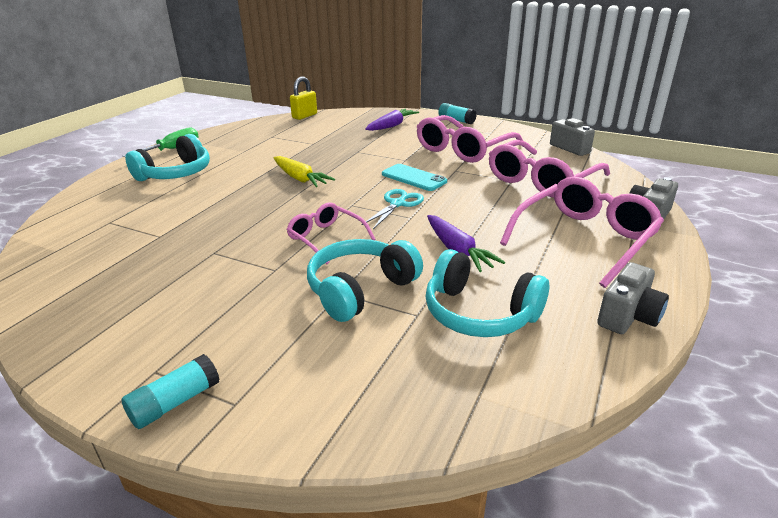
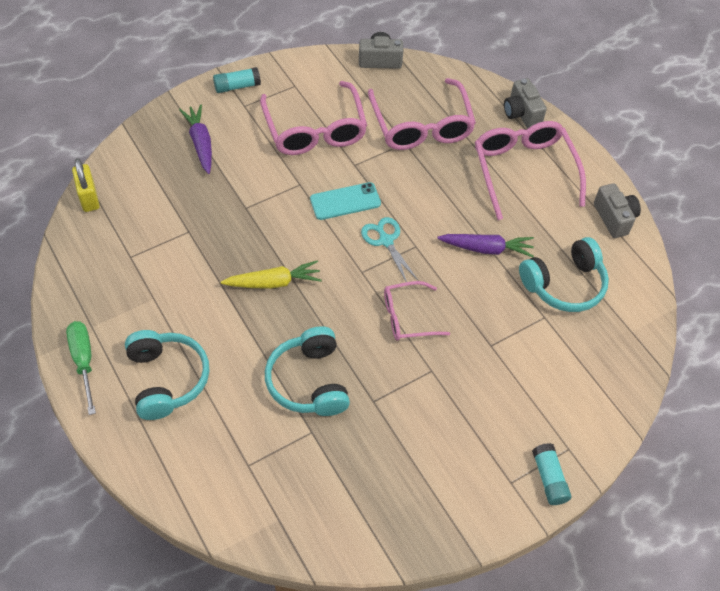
camera: 60 degrees left, 25 degrees up
(360, 289) = (495, 332): turquoise headphones -> turquoise headphones (309, 381)

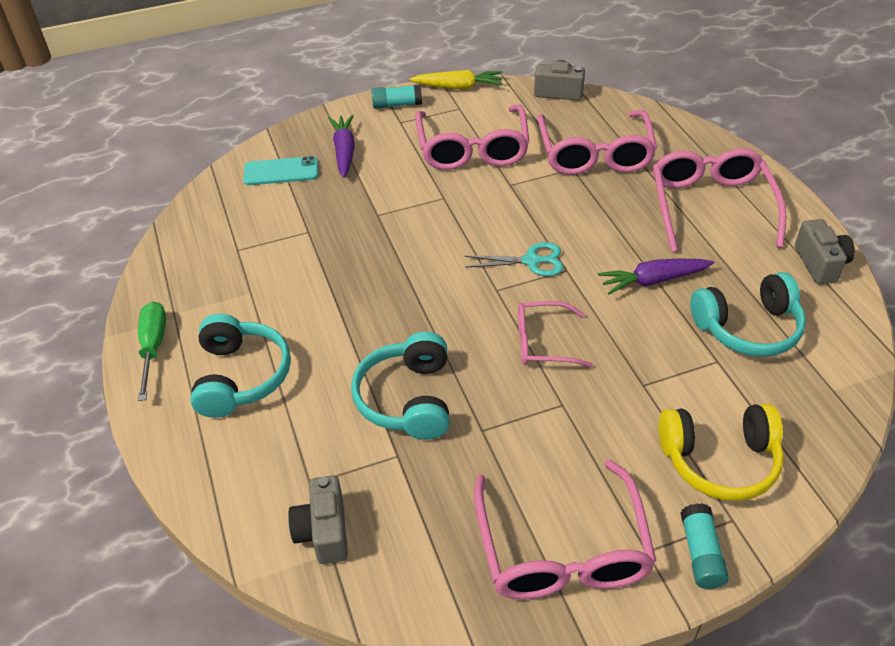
camera: 15 degrees right, 10 degrees down
(89, 198) = (211, 191): yellow padlock -> none
(273, 282) = (390, 290): yellow carrot -> yellow carrot (458, 87)
(345, 201) = (492, 218): turquoise phone -> turquoise phone (281, 171)
(386, 240) = (532, 261): turquoise scissors -> turquoise scissors turned 105 degrees clockwise
(450, 491) = (562, 550): none -> pink glasses
(486, 249) = (653, 281): purple carrot -> purple carrot turned 150 degrees clockwise
(521, 113) = (715, 151): grey camera -> grey camera (323, 531)
(554, 402) = (719, 461): none -> yellow headphones

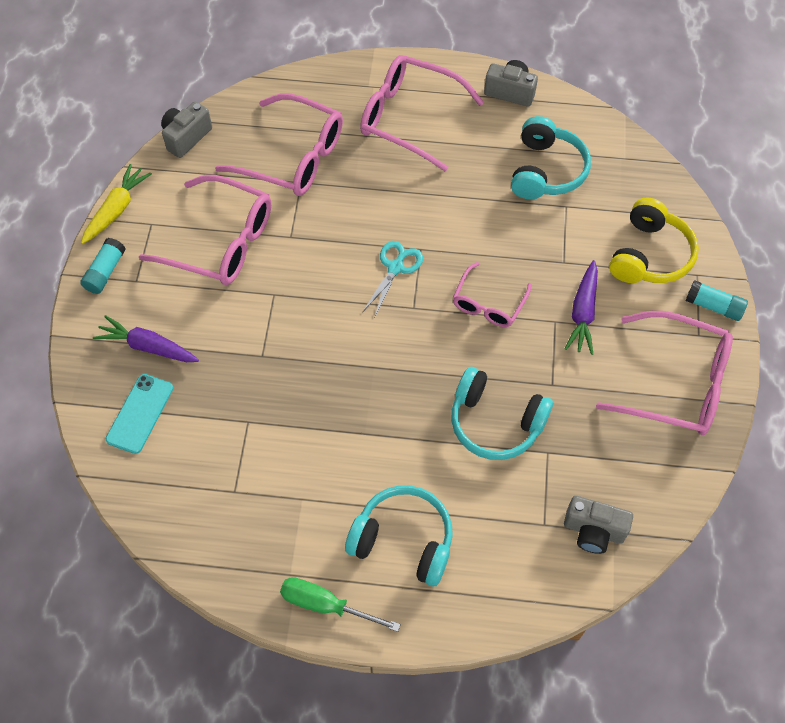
camera: 65 degrees left, 15 degrees up
(653, 281) = (466, 199): purple carrot -> purple carrot (583, 313)

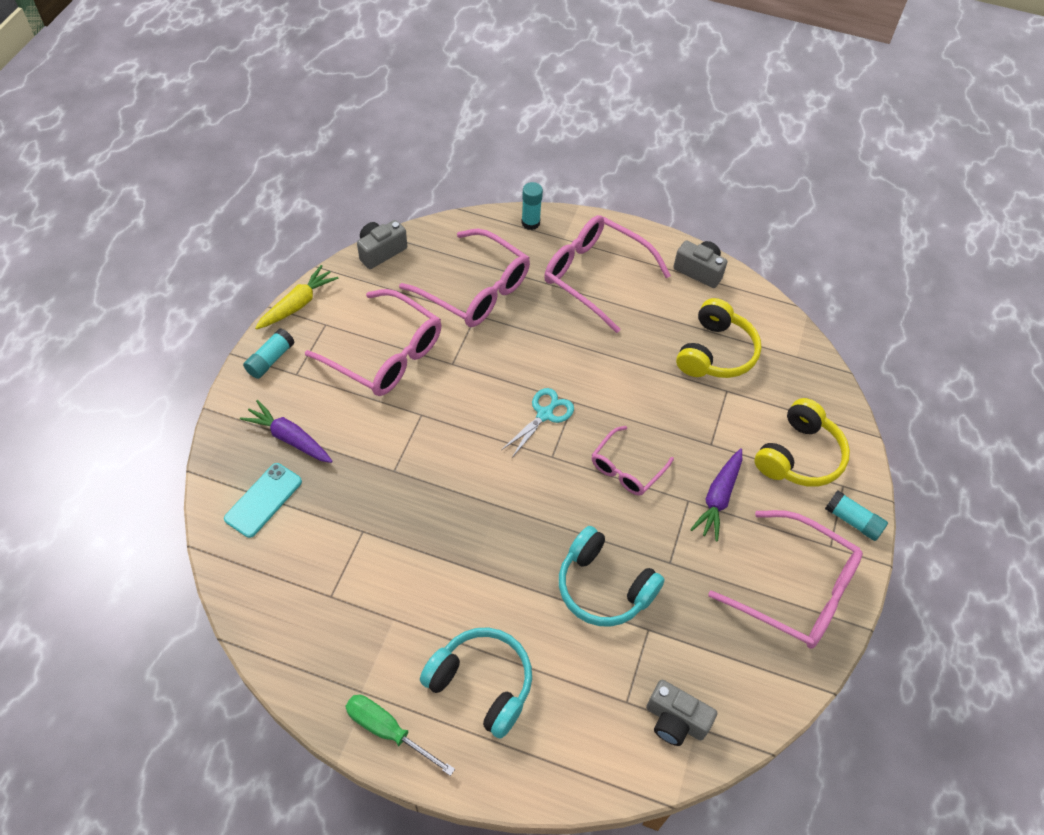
camera: 10 degrees right, 5 degrees down
(330, 76) = (530, 223): none -> turquoise glue stick
(546, 171) = (716, 352): turquoise headphones -> yellow headphones

